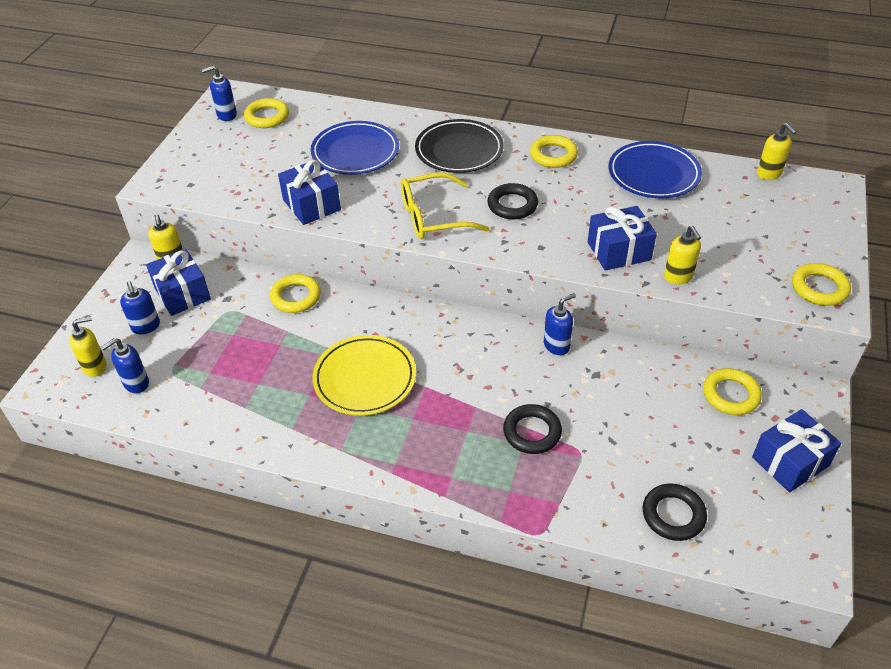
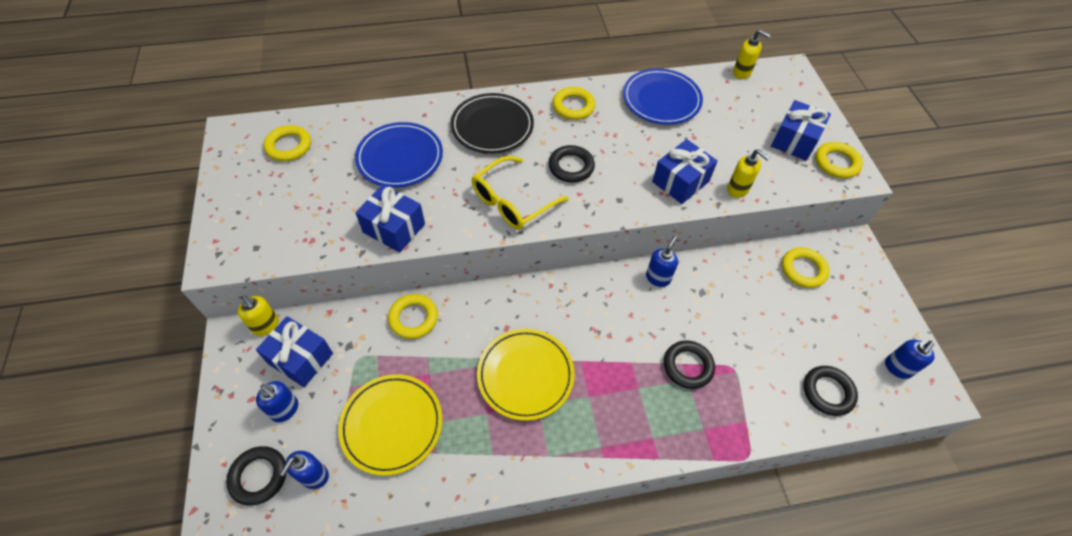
camera: 30 degrees left, 10 degrees up
(95, 366) = (259, 476): yellow soap dispenser -> black ring
(222, 371) = (392, 425): none -> yellow plate
(226, 115) = (245, 157): blue soap dispenser -> blue soap dispenser (897, 368)
(790, 461) = (873, 309): blue gift -> blue gift (794, 141)

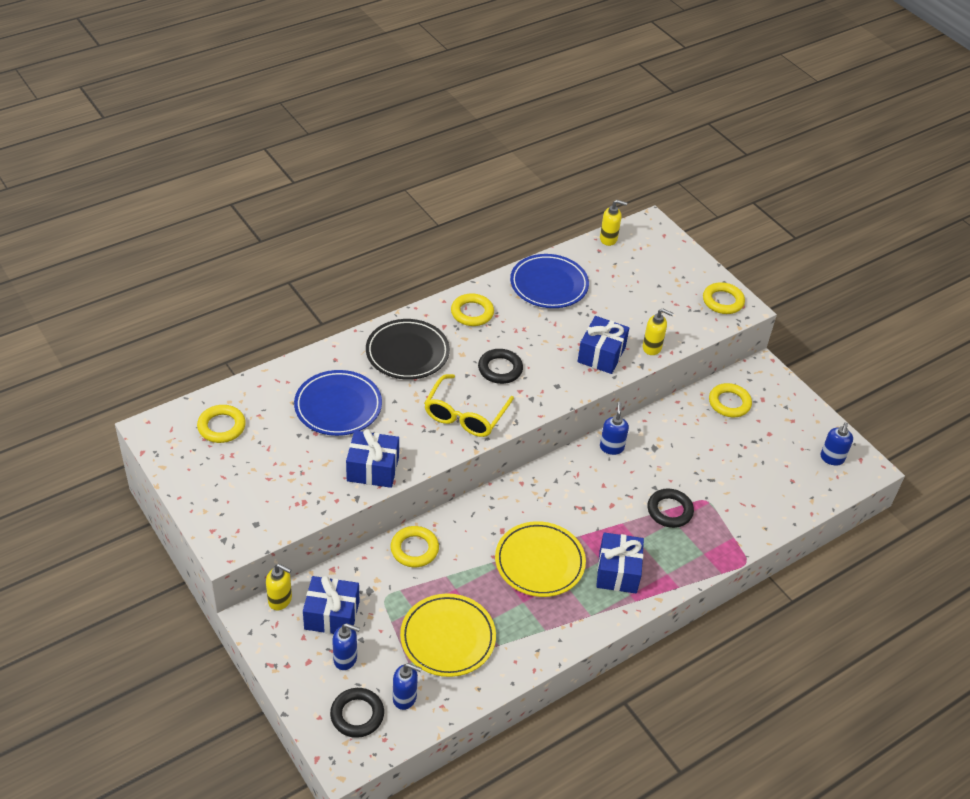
camera: 25 degrees left, 10 degrees down
(314, 476) = (405, 698): blue soap dispenser -> blue soap dispenser turned 75 degrees counterclockwise
(794, 141) = (680, 291): blue gift -> blue gift (618, 572)
(827, 392) = (786, 494): black ring -> none

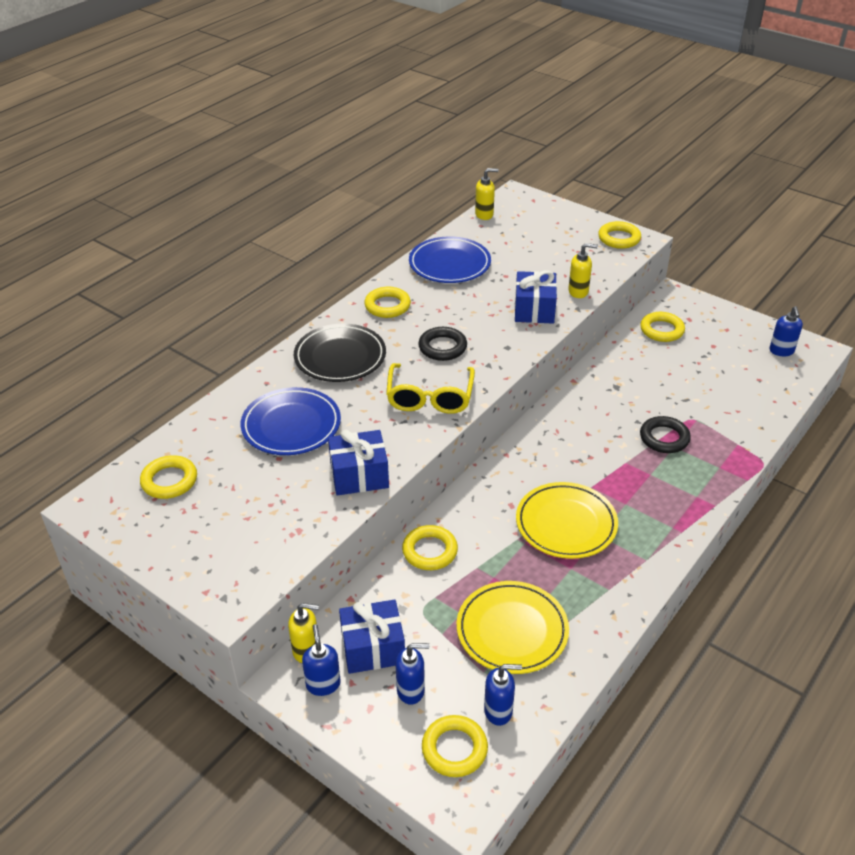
camera: 15 degrees left, 5 degrees down
(357, 715) = (454, 749): black ring -> yellow ring
(611, 447) = (576, 397): blue soap dispenser -> blue soap dispenser (323, 684)
(618, 572) = (648, 509): blue gift -> none

